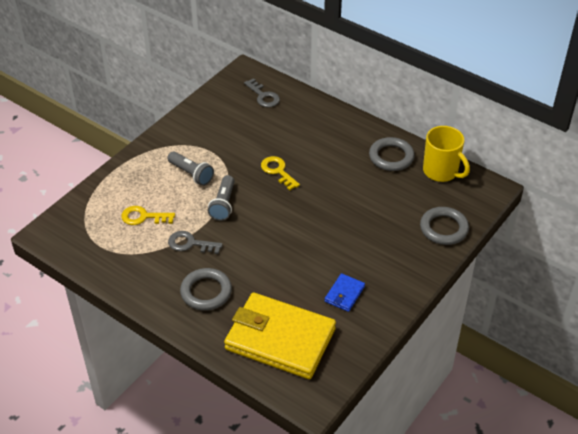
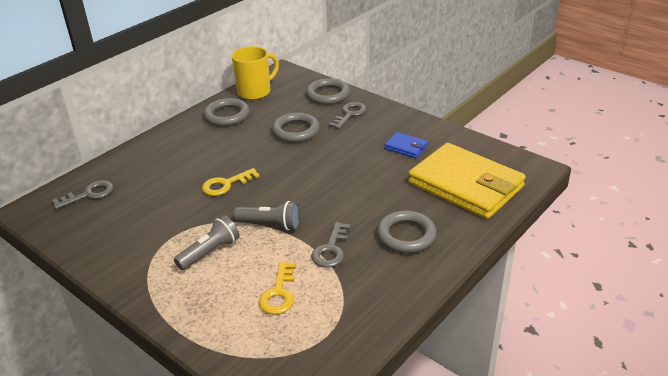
camera: 85 degrees left, 10 degrees down
(280, 339) = (465, 185): yellow wallet -> yellow wallet turned 75 degrees counterclockwise
(368, 208) = (296, 131): none -> grey ring
(404, 248) = (349, 114): none -> grey key

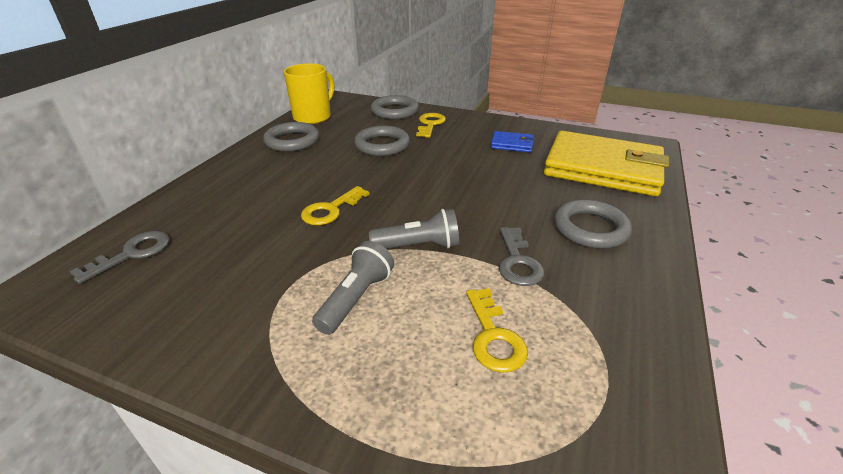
camera: 20 degrees left, 0 degrees up
(349, 114) = (430, 124): grey key -> yellow key

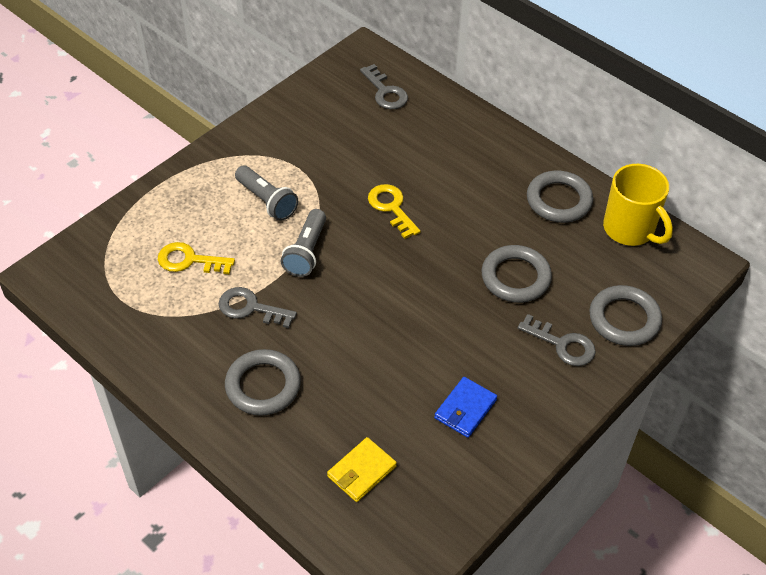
camera: 110 degrees right, 15 degrees up
(430, 124) = (562, 344): yellow key -> grey key
(602, 168) = (361, 471): yellow wallet -> yellow wallet, size x0.42

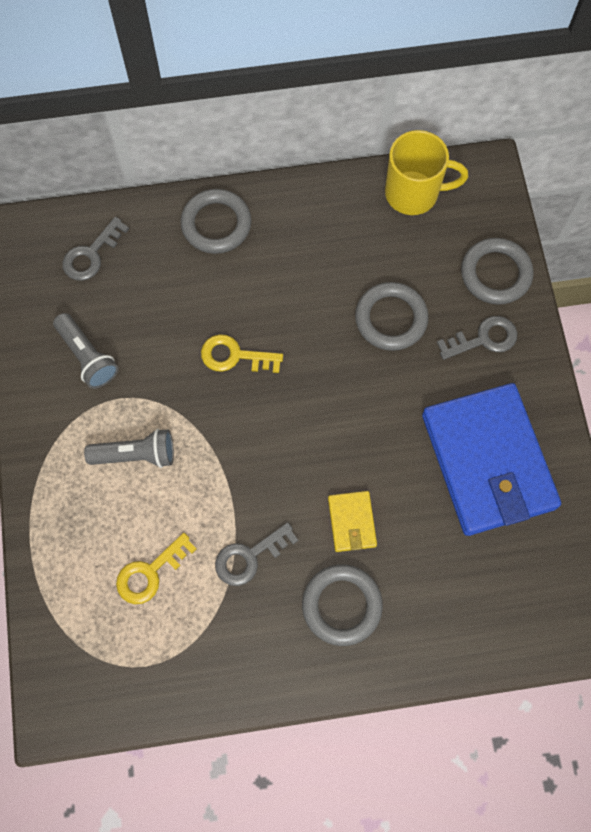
camera: 50 degrees left, 20 degrees up
(306, 252) = (225, 464): grey flashlight -> grey flashlight (87, 357)
(361, 471) = (486, 587): yellow wallet -> yellow wallet (351, 522)
(385, 92) = (91, 254): grey key -> grey key turned 120 degrees clockwise
(465, 409) = (487, 461): blue wallet -> blue wallet, size x2.40
(559, 200) = (339, 219): grey ring -> grey ring (216, 224)

